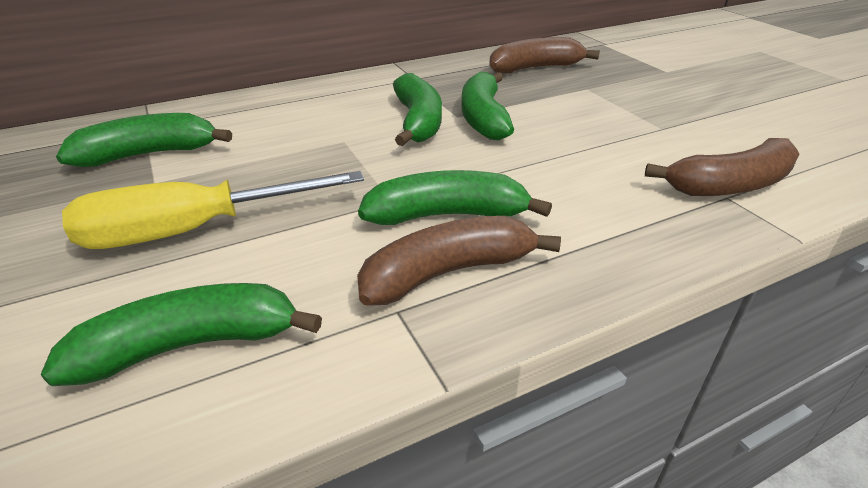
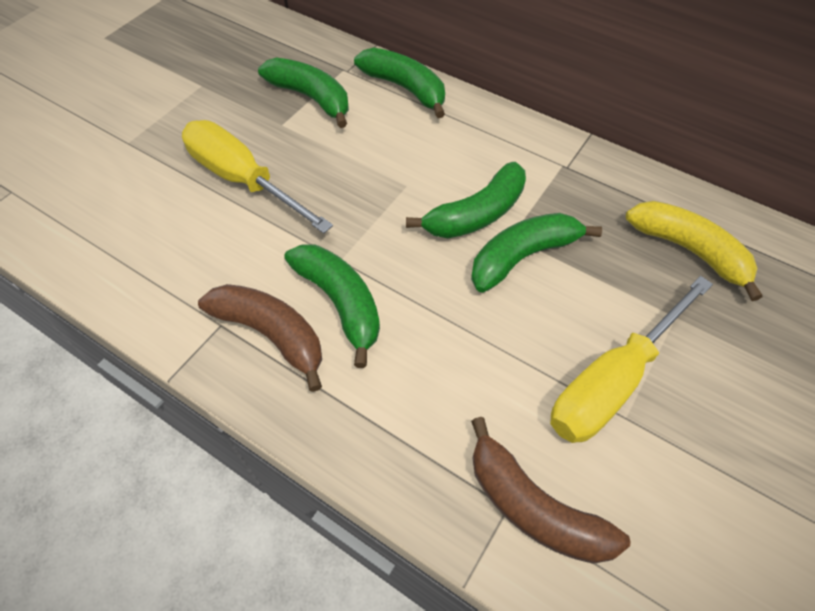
camera: 60 degrees right, 20 degrees up
(190, 345) = (148, 247): green banana -> green banana (405, 88)
(535, 68) = (689, 250): brown banana -> yellow banana
(628, 122) = (613, 381): none -> yellow screwdriver

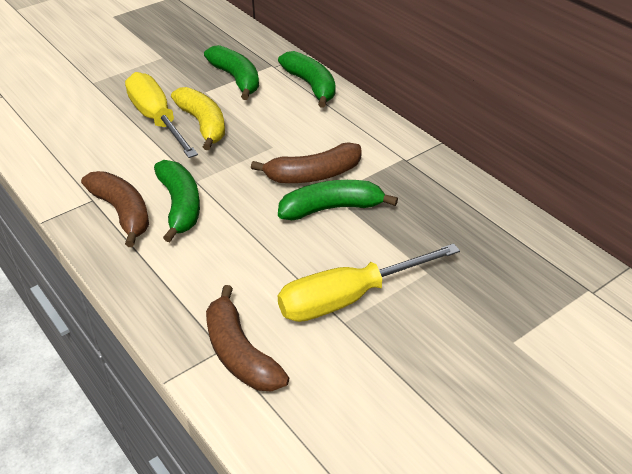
camera: 20 degrees right, 15 degrees down
(476, 214) = (313, 175): green banana -> brown banana
(689, 250) = (468, 234): yellow banana -> yellow banana (203, 124)

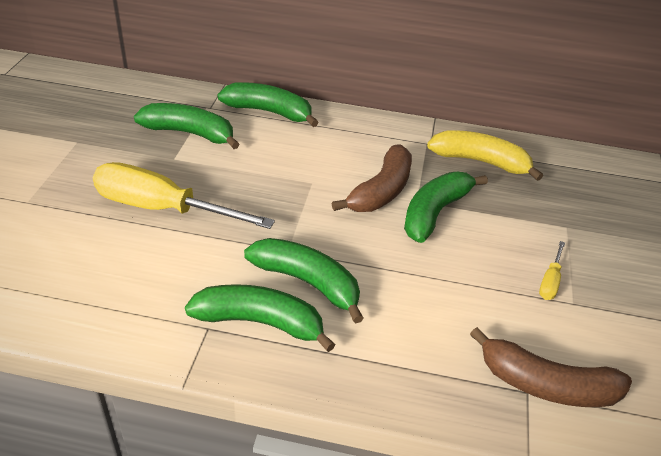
camera: 45 degrees left, 0 degrees up
(122, 213) = (260, 322): brown banana -> green banana
(203, 124) = (218, 191): yellow banana -> yellow banana (480, 161)
(349, 298) = (550, 281): yellow screwdriver -> yellow screwdriver, size x0.43

